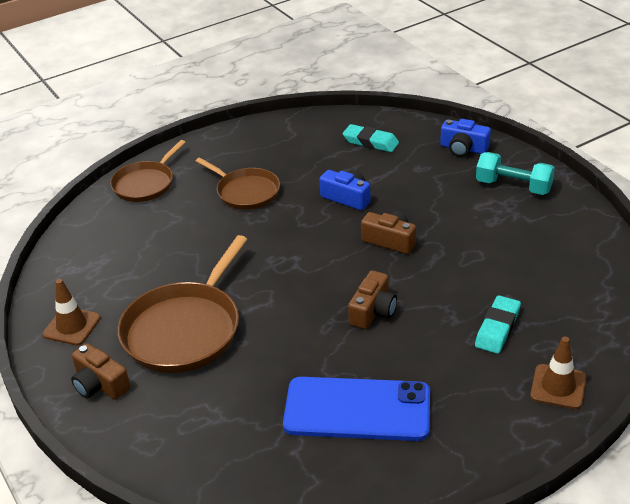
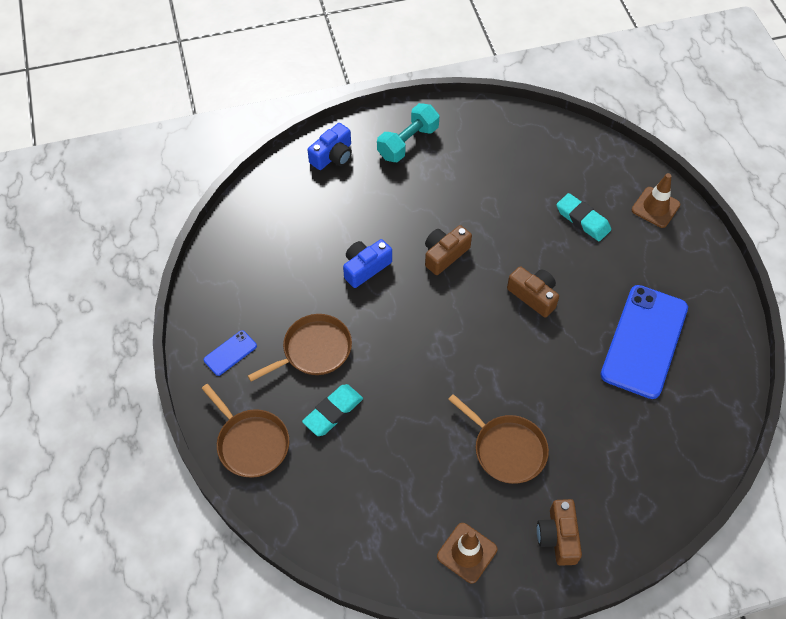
camera: 75 degrees left, 20 degrees up
(100, 384) = (558, 537): brown camera -> brown camera turned 120 degrees clockwise
(185, 329) = (507, 449): brown pan -> brown pan, size x0.62
(225, 152) = (230, 353): none -> blue phone
(370, 142) = (283, 222): turquoise eraser -> turquoise eraser (333, 412)

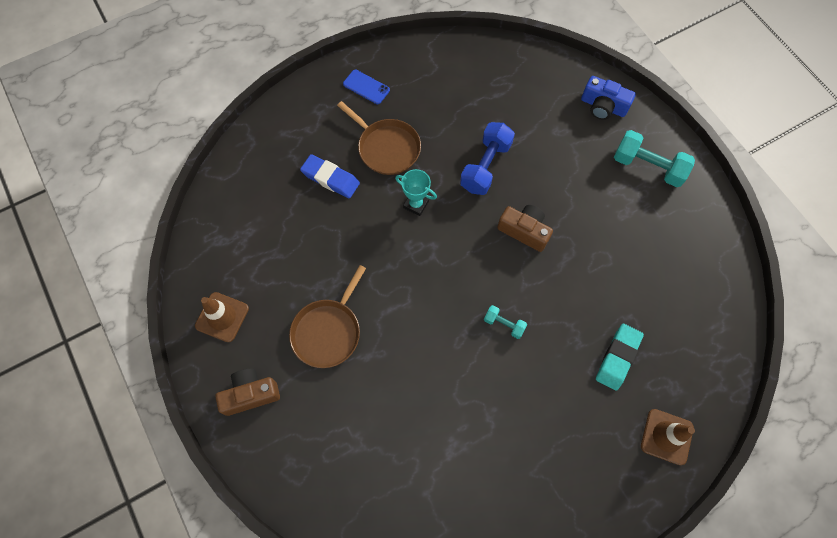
camera: 75 degrees right, 10 degrees up
(251, 443) = (288, 126): brown pan -> none
(333, 412) = (330, 178): turquoise eraser -> blue eraser
(365, 267) = (485, 166): blue camera -> blue dumbbell
(389, 338) = (416, 204): none -> turquoise trophy
(533, 296) = (504, 324): brown camera -> turquoise dumbbell
(644, 341) = (484, 447): blue phone -> none

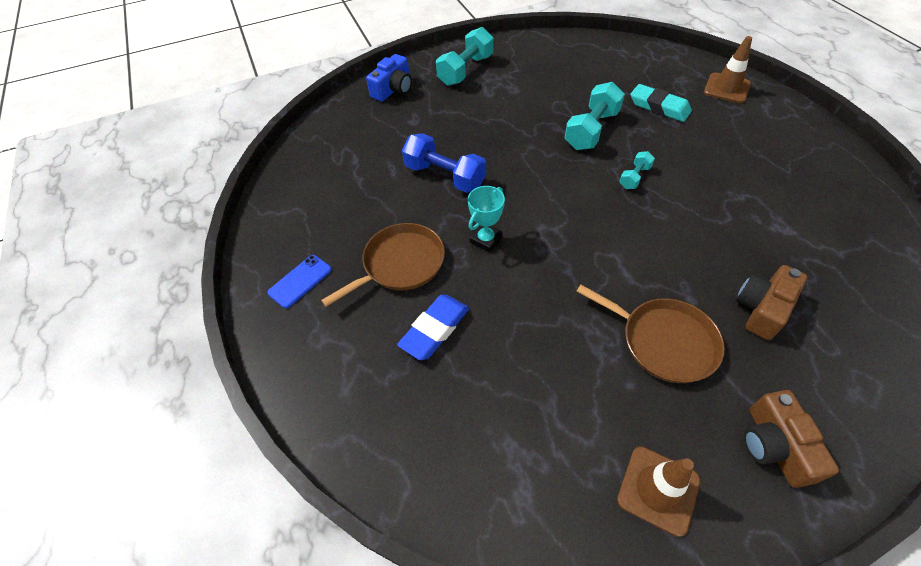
camera: 80 degrees left, 15 degrees down
(524, 231) = (527, 154): brown camera -> brown camera (762, 309)
(568, 288) = (591, 130): none -> turquoise dumbbell

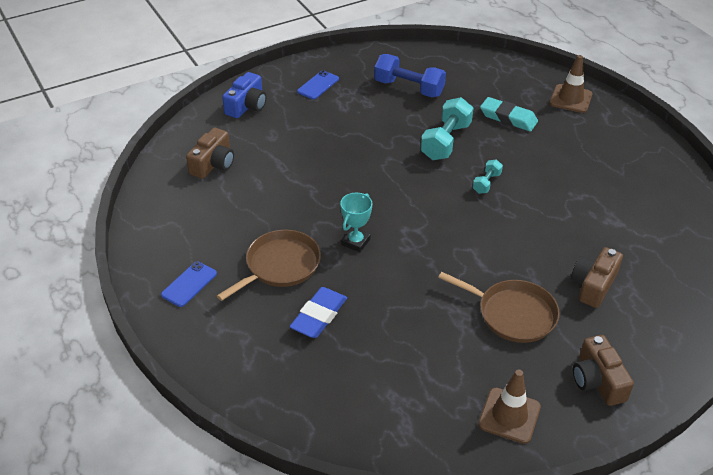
camera: 10 degrees left, 10 degrees down
(350, 147) = (213, 164): none -> brown camera
(445, 176) = (310, 188): blue dumbbell -> blue dumbbell (409, 88)
(465, 70) = (318, 85): turquoise dumbbell -> blue phone

